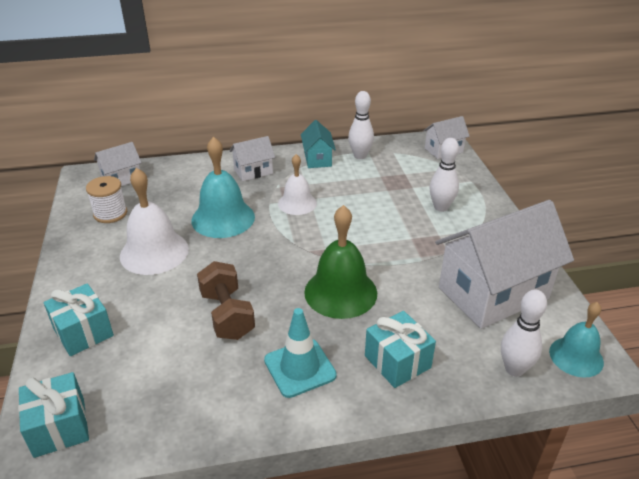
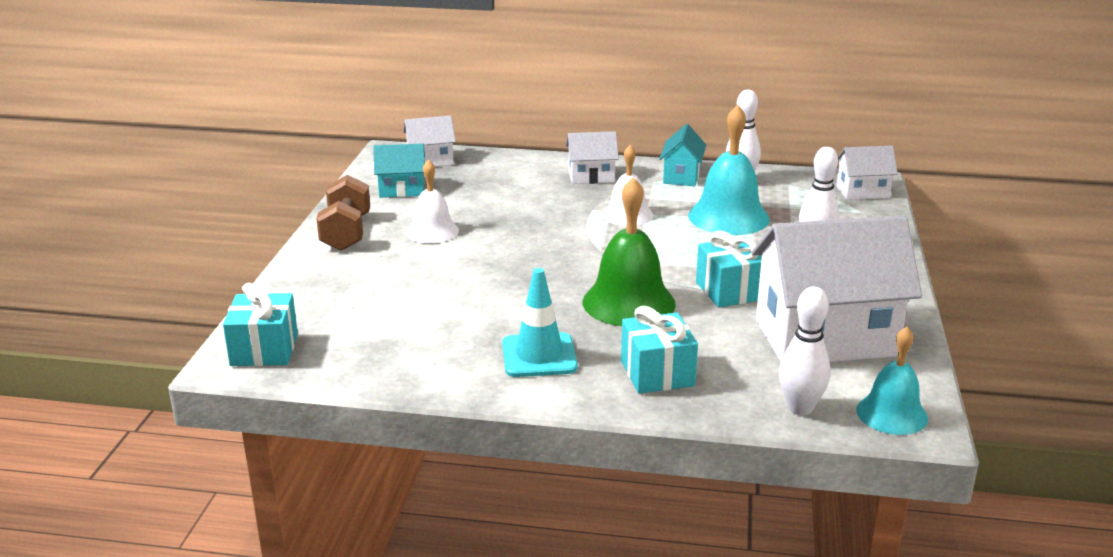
camera: 20 degrees right, 10 degrees down
(83, 332) = (322, 283): turquoise gift -> turquoise gift (730, 291)
(110, 213) = (401, 190): white spool -> turquoise house
(154, 252) = (432, 231): white bell -> white bell, size x0.64
(223, 218) = (528, 214): turquoise bell -> turquoise bell (728, 217)
(227, 315) = (483, 298): brown dumbbell -> brown dumbbell (346, 233)

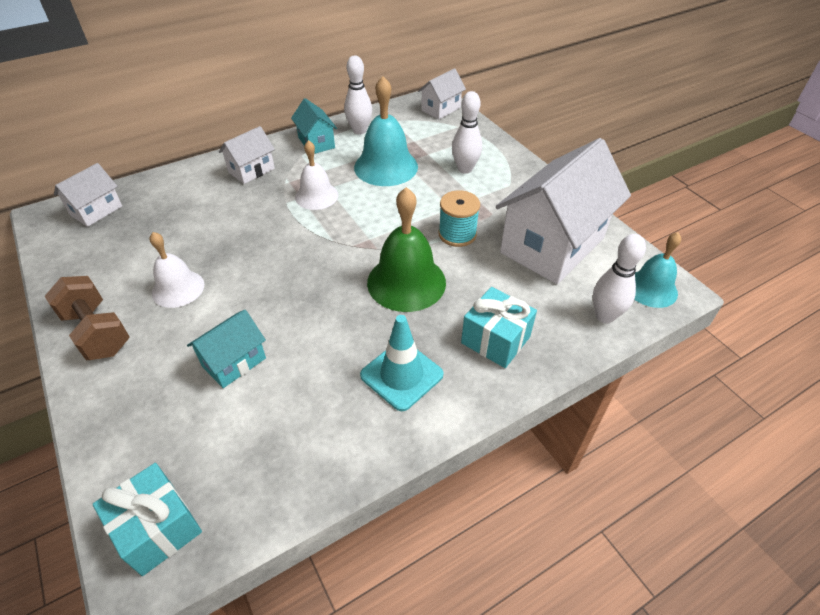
camera: 40 degrees left, 20 degrees up
(401, 190) = (102, 255): turquoise house -> turquoise house (234, 362)
(730, 291) = (457, 234): turquoise gift -> turquoise spool

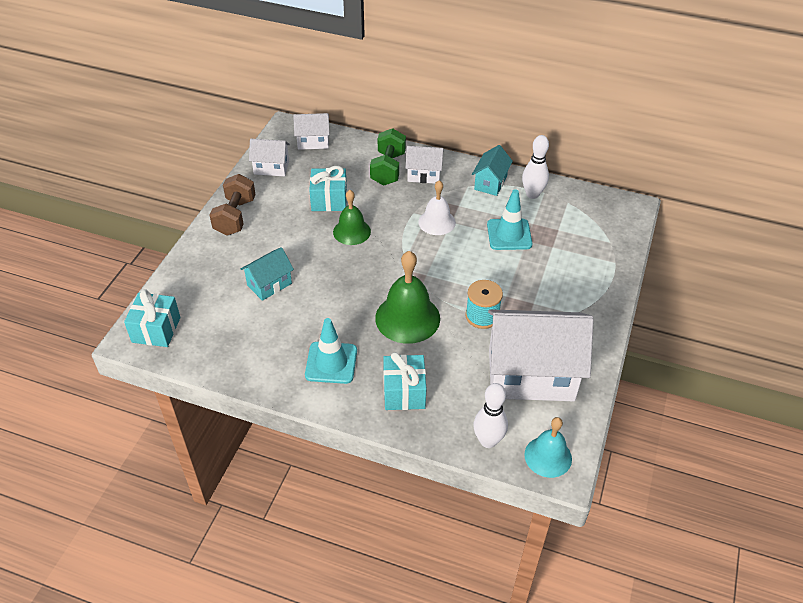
camera: 50 degrees right, 0 degrees up
(178, 288) = (294, 222): white bell -> none
(188, 245) = (329, 200): none -> turquoise gift
(210, 186) = (388, 169): none -> green dumbbell
(234, 362) = (269, 284): turquoise house -> turquoise house turned 45 degrees counterclockwise
(251, 255) = (351, 231): none -> green bell
(386, 166) = (509, 234): turquoise bell -> turquoise traffic cone
(441, 109) = (620, 218): white house -> white house (271, 168)
(465, 169) = (560, 277): white bowling pin -> none

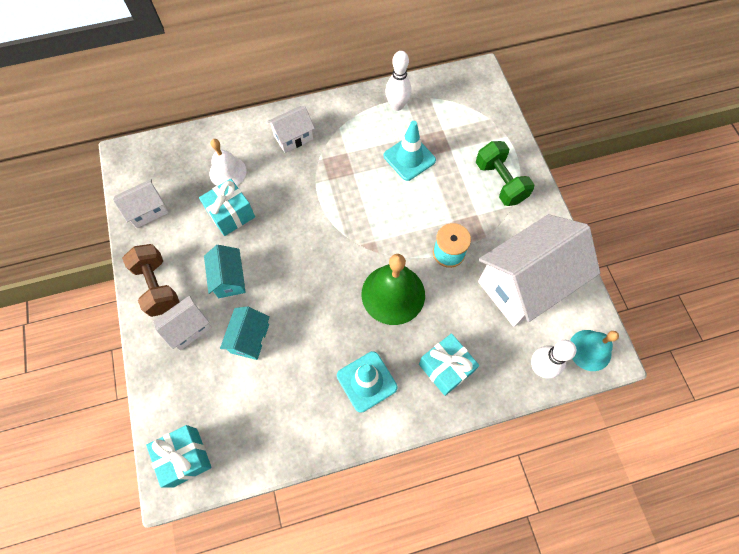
camera: 35 degrees left, 20 degrees up
(313, 142) = (164, 158): white house -> white house (188, 328)
(351, 231) = (278, 236): green bell -> none
(388, 169) = (257, 149): green dumbbell -> green dumbbell (500, 182)
(437, 222) = (342, 181): white bell -> white bell (228, 172)
(490, 183) = (355, 113): turquoise house -> turquoise house (229, 279)

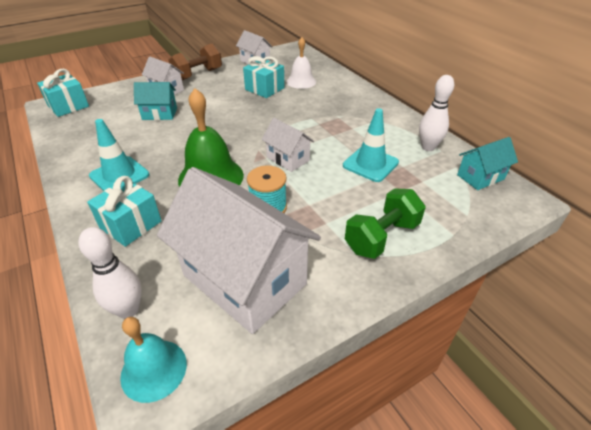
camera: 75 degrees right, 25 degrees down
(229, 279) = (209, 98): turquoise house -> turquoise house (480, 177)
(293, 137) = (350, 101): white house -> white house (288, 159)

